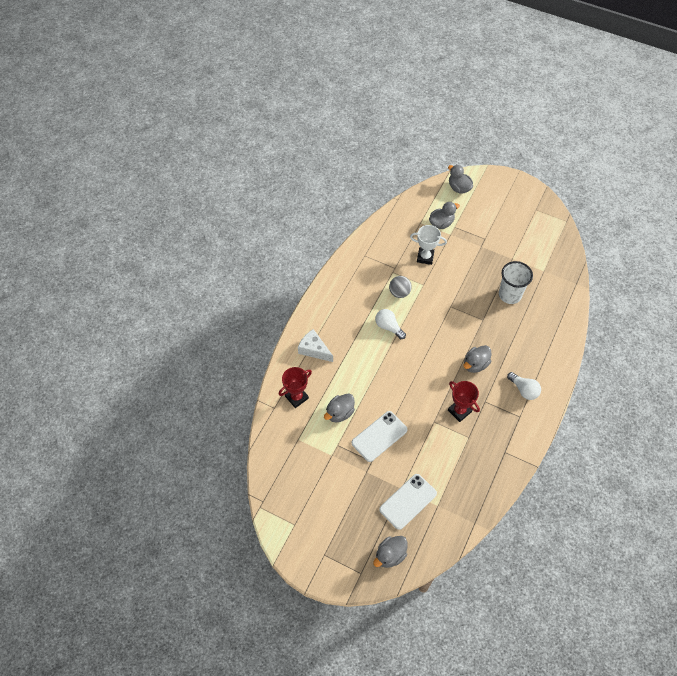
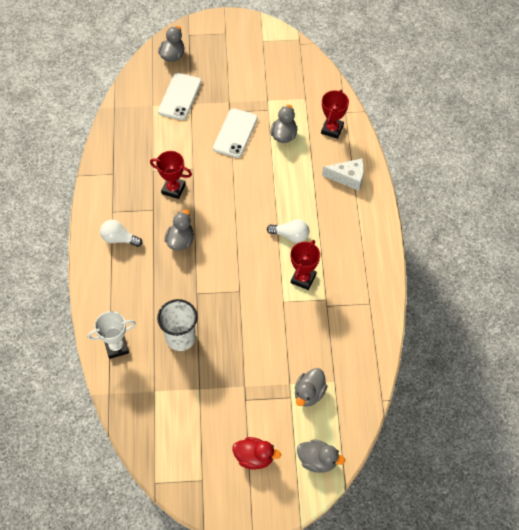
camera: 150 degrees right, 0 degrees up
(399, 292) = (303, 279): grey ball -> red trophy
(425, 257) = (301, 336): white trophy -> white trophy (116, 347)
(497, 206) = (254, 458): none -> red duck

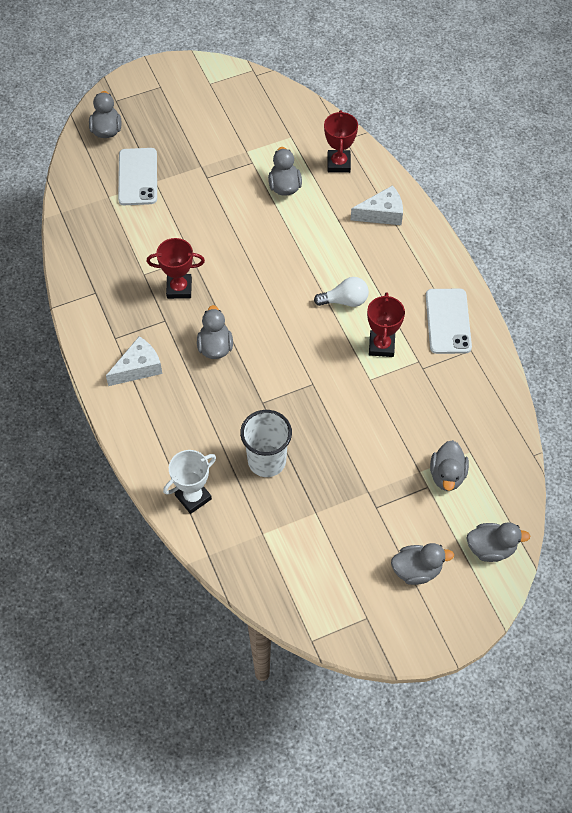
camera: 20 degrees left, 0 degrees up
(119, 239) = (138, 368): white light bulb -> white cheese
(235, 133) = (225, 201): white phone -> white phone (448, 321)
(254, 458) = (416, 570): red duck -> grey duck

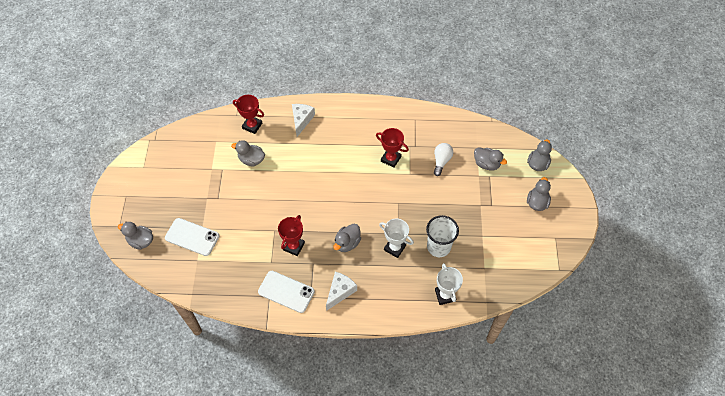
camera: 65 degrees left, 0 degrees up
(138, 368) = (340, 291): white cheese -> white cheese turned 45 degrees clockwise
(215, 347) = (347, 243): grey duck -> grey duck turned 75 degrees counterclockwise
(237, 406) = (394, 248): none -> white trophy
(345, 301) = (351, 163): white light bulb -> white light bulb (441, 161)
(448, 321) = (391, 121): white phone -> white phone (286, 292)

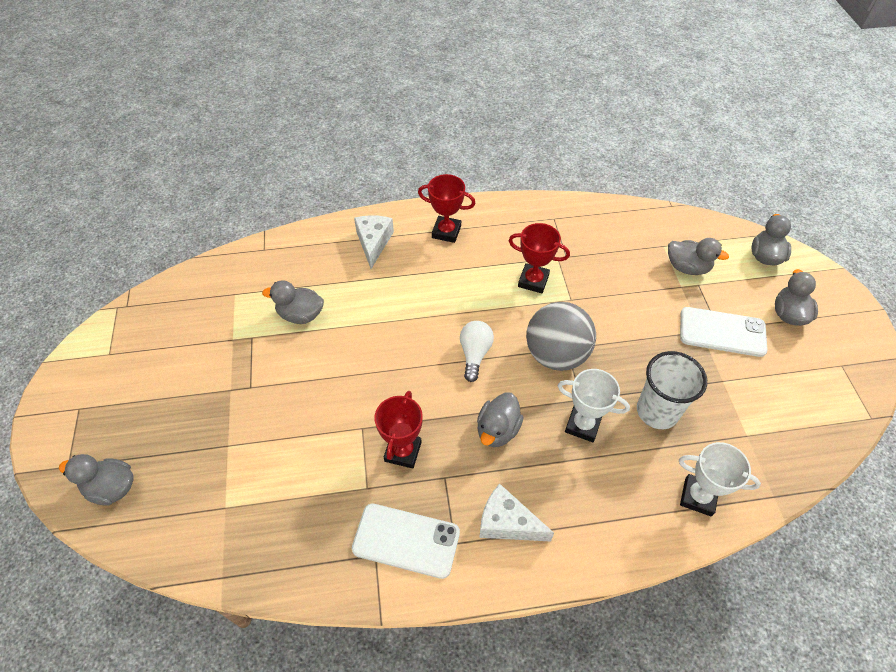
camera: 10 degrees left, 5 degrees down
(192, 237) = (210, 464): white phone -> white phone (722, 332)
(252, 126) = (293, 262): red trophy -> red trophy (446, 232)
(340, 291) = (507, 523): white cheese -> white cheese turned 90 degrees counterclockwise
(391, 206) = (556, 354): none -> grey ball
(441, 161) = (615, 273): white light bulb -> white light bulb (474, 354)
(445, 295) = (698, 497): white trophy -> white trophy turned 45 degrees counterclockwise

